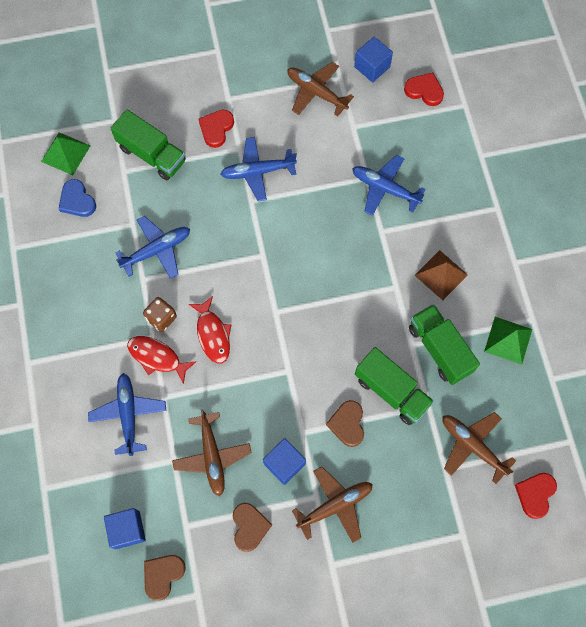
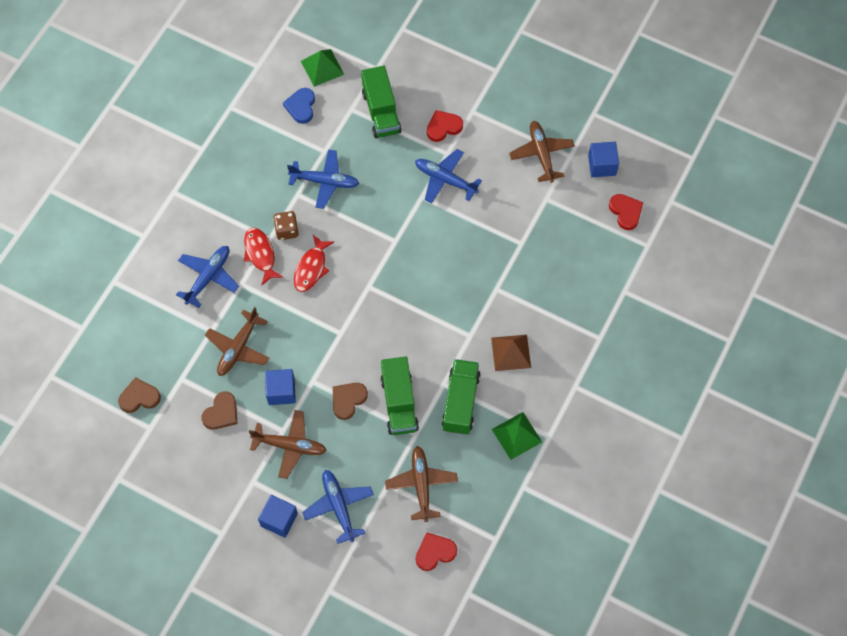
camera: 40 degrees right, 5 degrees down
(127, 530) = (142, 350): blue cube -> blue cube (279, 520)
(385, 188) = (527, 261): blue plane -> blue plane (339, 506)

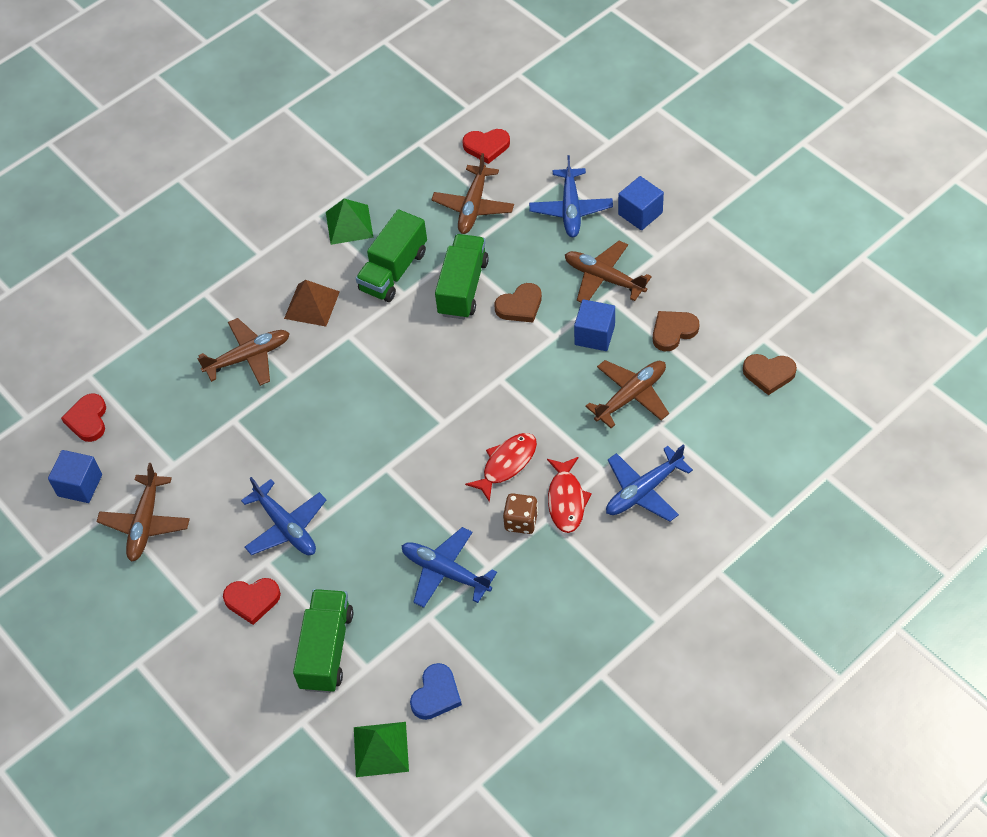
camera: 155 degrees left, 10 degrees down
(536, 294) = (248, 357): none -> brown plane

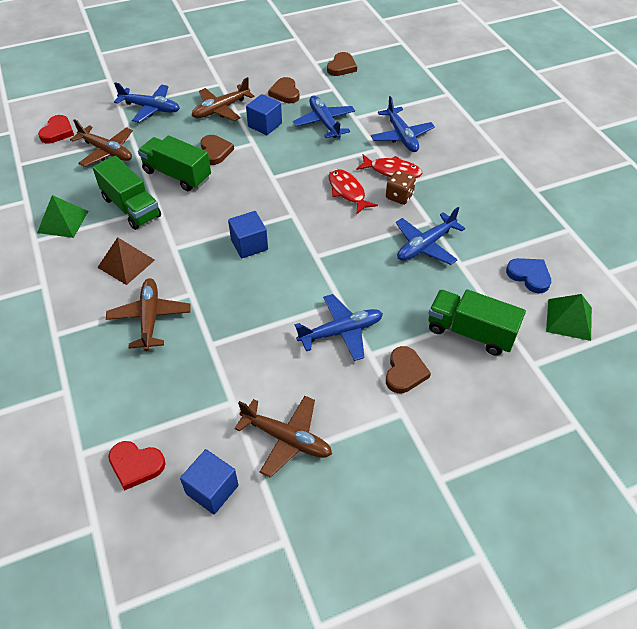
camera: 75 degrees left, 5 degrees down
(252, 600) = (405, 372): red heart -> brown heart
(631, 396) = (324, 122): brown plane -> blue plane
(640, 213) = (180, 81): blue cube -> blue cube (249, 245)

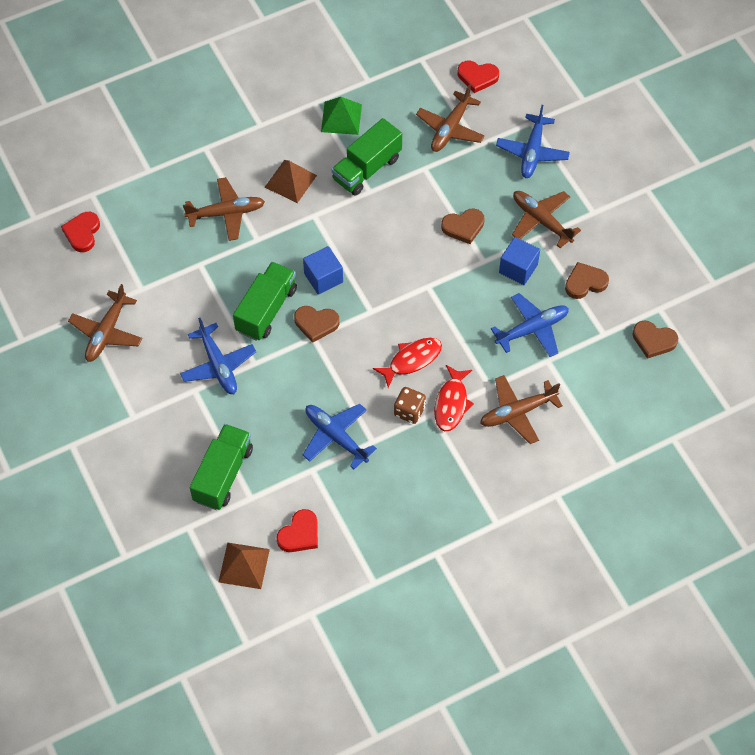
camera: 85 degrees right, 10 degrees up
(177, 175) = (420, 198): green truck -> green truck (266, 310)
(212, 489) = (62, 287): blue cube -> none
(401, 136) = (517, 412): blue plane -> brown plane
(405, 372) = (175, 418): brown heart -> brown heart (316, 324)
(529, 276) = (299, 534): blue heart -> red heart
(569, 319) = (244, 565): green pyramid -> brown pyramid

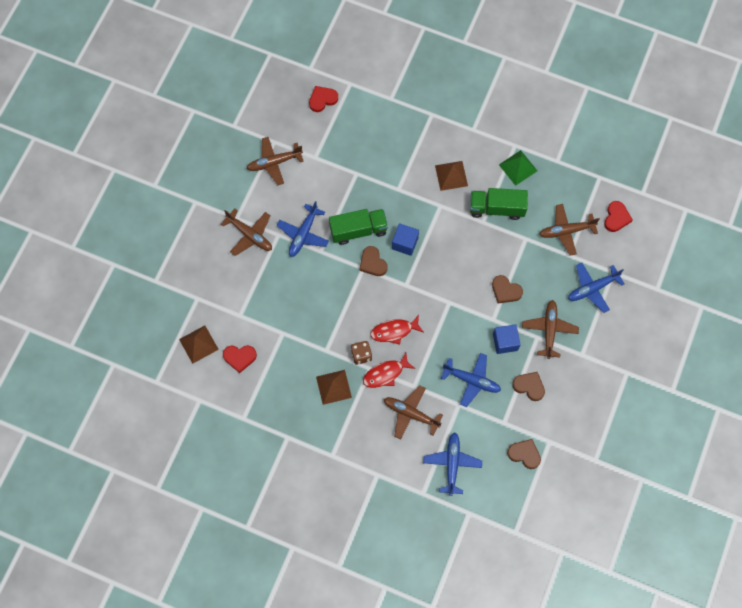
camera: 50 degrees right, 10 degrees up
(223, 474) = (241, 290): green truck -> none
(226, 213) = (400, 160): brown plane -> brown plane (250, 235)
(336, 437) = (312, 329): blue plane -> blue plane (452, 464)
(412, 360) = (394, 331): red fish -> red fish turned 150 degrees clockwise
(420, 464) = (333, 387): none -> brown pyramid
(477, 77) = (616, 218): red heart -> red heart turned 135 degrees counterclockwise
(653, 340) = (524, 454): brown heart -> brown heart turned 135 degrees clockwise

